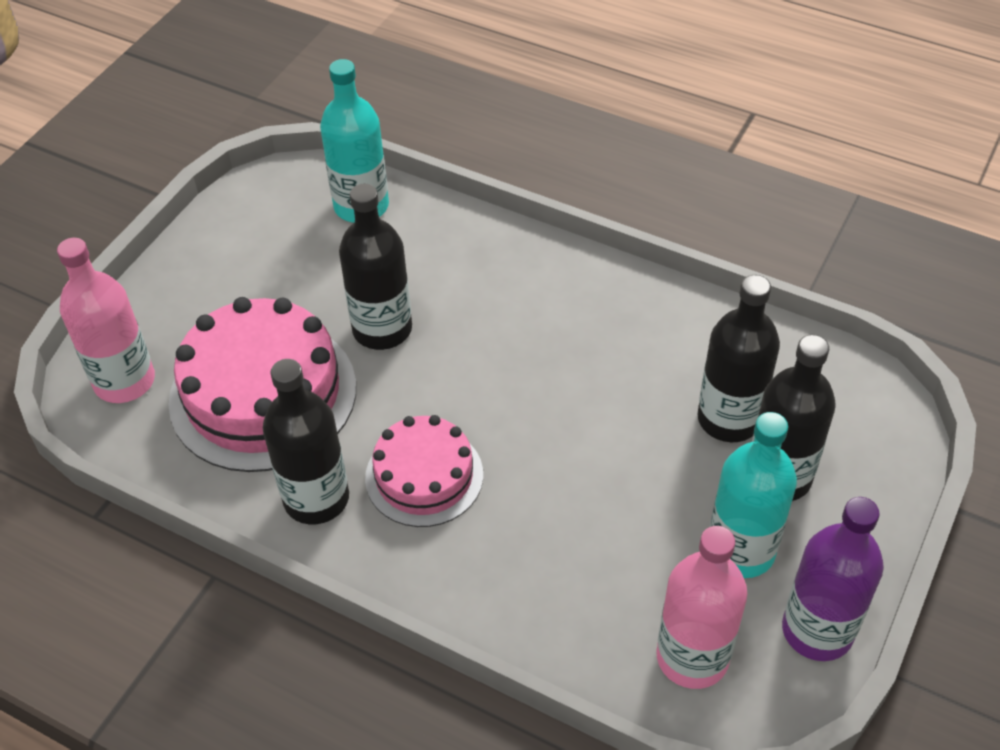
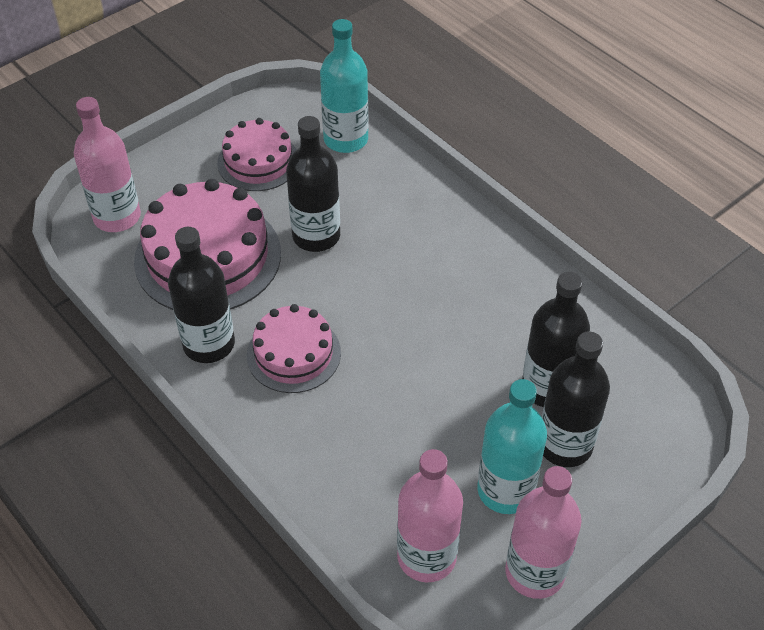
camera: 20 degrees right, 0 degrees up
(269, 262) = (258, 161): none -> pink cake
(817, 630) = (535, 572): purple bottle -> pink bottle

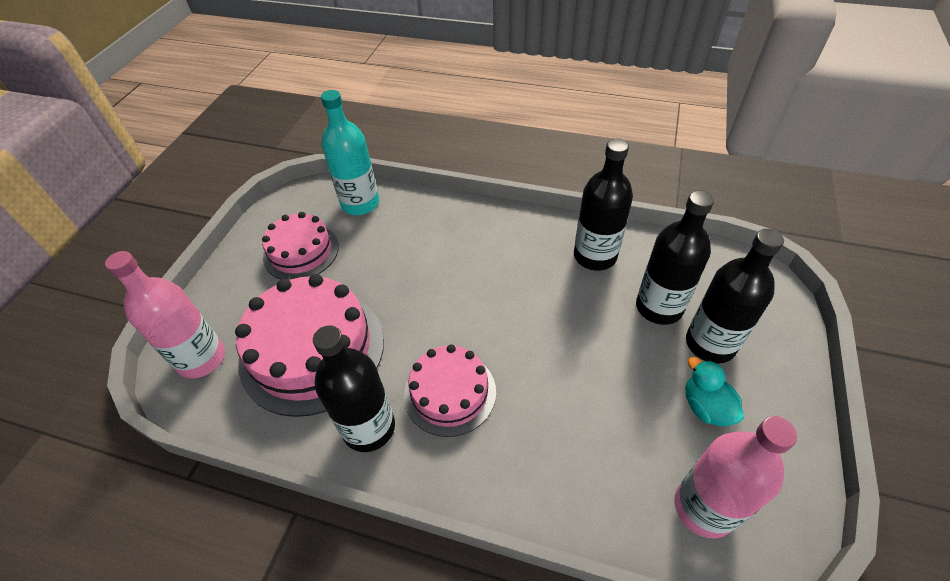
camera: 30 degrees left, 0 degrees up
(316, 236) = (393, 285): black bottle -> black bottle (595, 256)
(505, 490) = (706, 407): turquoise bottle -> turquoise duck
(535, 572) = (789, 463): pink bottle -> none

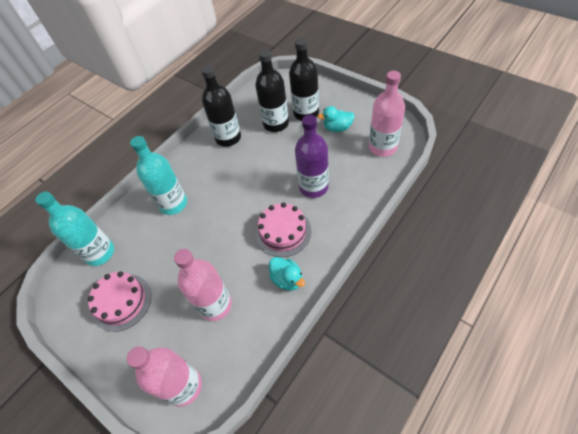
camera: 65 degrees left, 5 degrees up
(312, 350) = (215, 305): pink cake -> pink bottle
(369, 428) = (287, 279): black bottle -> turquoise duck
(452, 241) = (173, 204): none -> turquoise bottle
(552, 409) = (313, 187): none -> purple bottle

